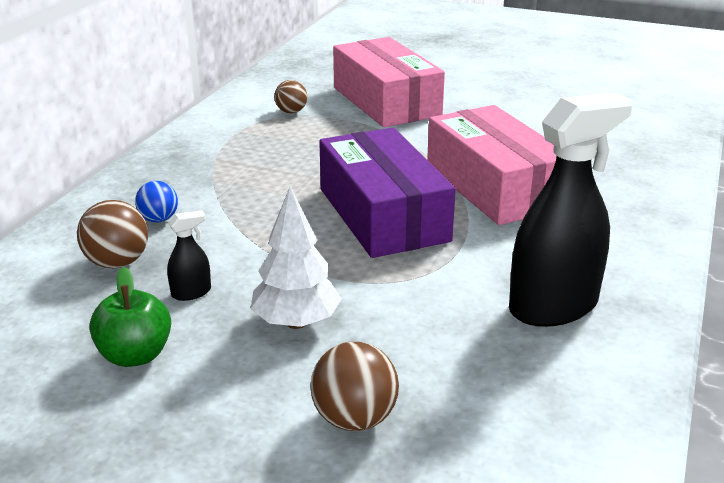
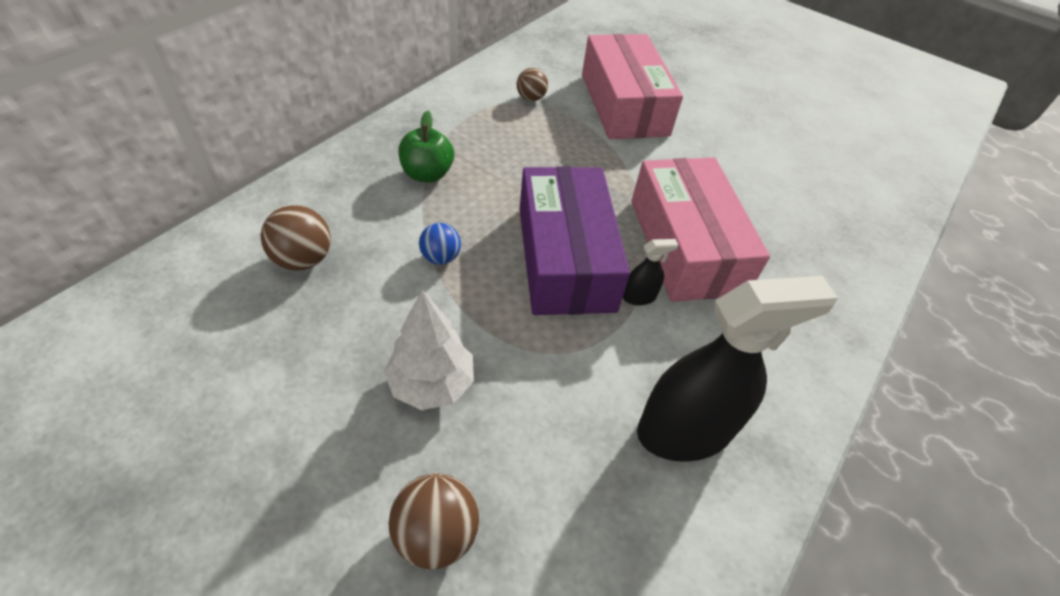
camera: 10 degrees right, 20 degrees up
(135, 355) = (273, 386): green apple -> green apple (427, 174)
(159, 219) = (360, 212): blue ball -> blue ball (440, 258)
(191, 292) = (352, 317): black spray bottle -> black spray bottle (639, 297)

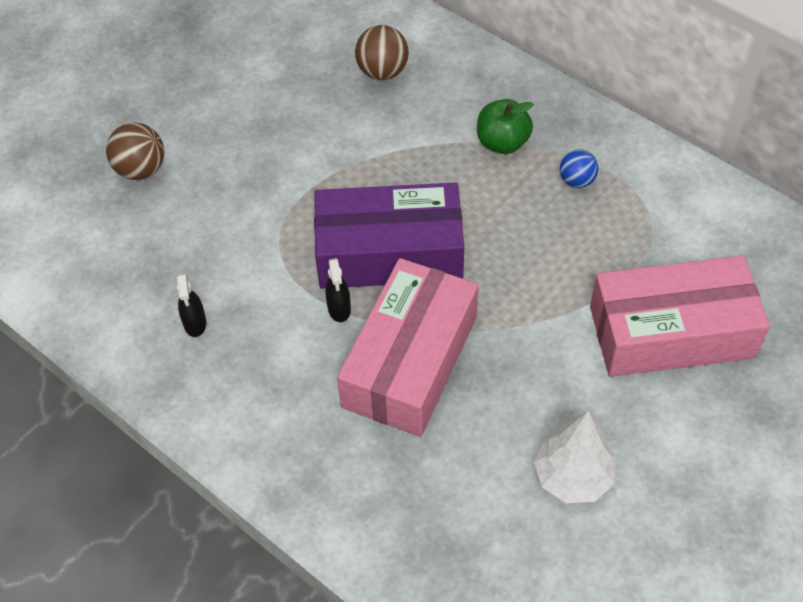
camera: 100 degrees right, 5 degrees up
(431, 384) = (255, 160): white tree -> white tree (572, 477)
(440, 258) = (387, 159): blue ball -> blue ball (577, 181)
(531, 98) = (660, 231): brown ball -> none
(684, 431) = (195, 323): black spray bottle -> black spray bottle, size x0.42
(685, 246) = (410, 361): pink box -> pink box turned 60 degrees counterclockwise

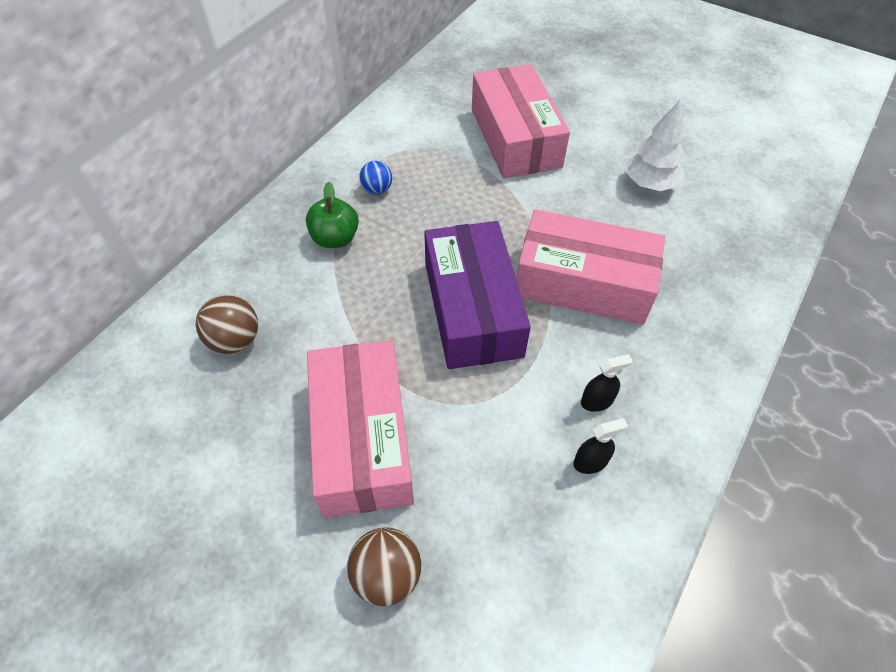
camera: 100 degrees left, 0 degrees up
(261, 158) = (362, 439): none -> pink box
(339, 309) = (543, 340): black spray bottle -> black spray bottle (597, 401)

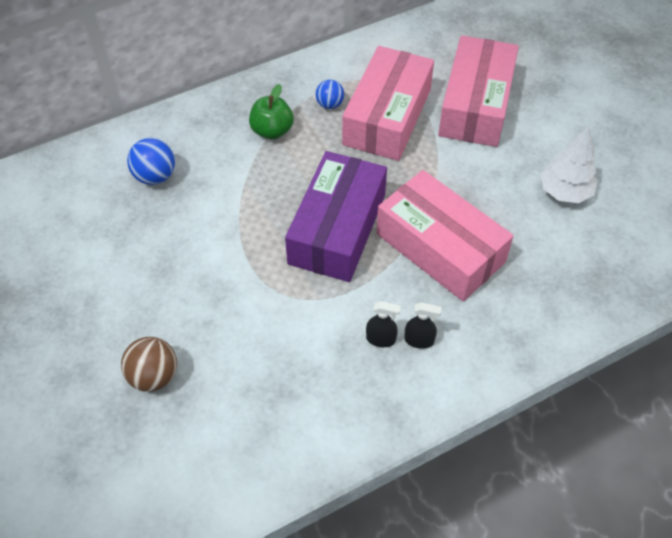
camera: 30 degrees right, 0 degrees up
(235, 340) = (155, 176): brown ball -> blue ball
(362, 439) = (196, 283): pink box -> pink box (387, 117)
(590, 462) = (343, 377): black spray bottle -> black spray bottle (419, 340)

